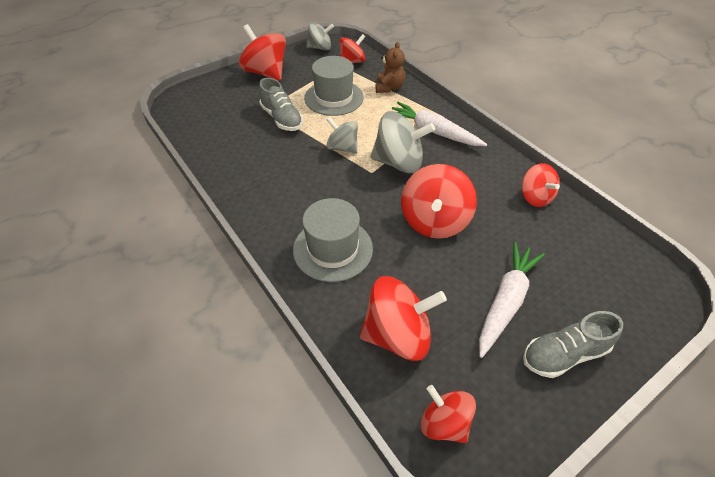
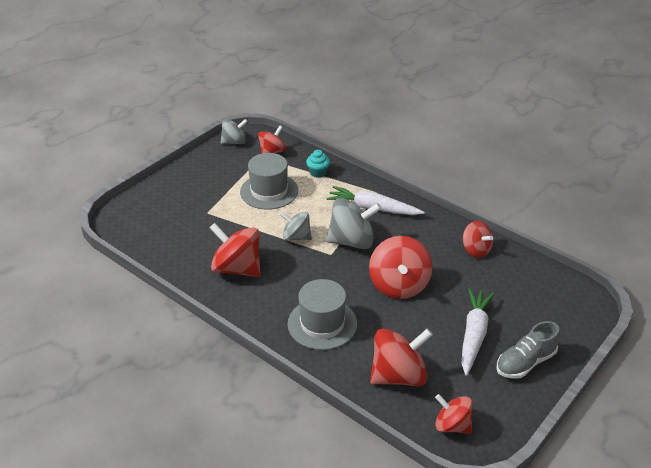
camera: 15 degrees left, 10 degrees down
(266, 72) = (191, 176): red spinning top -> red spinning top (237, 268)
(282, 118) = (227, 220): grey shoe -> none
(389, 87) = (318, 173): brown teddy bear -> turquoise cupcake

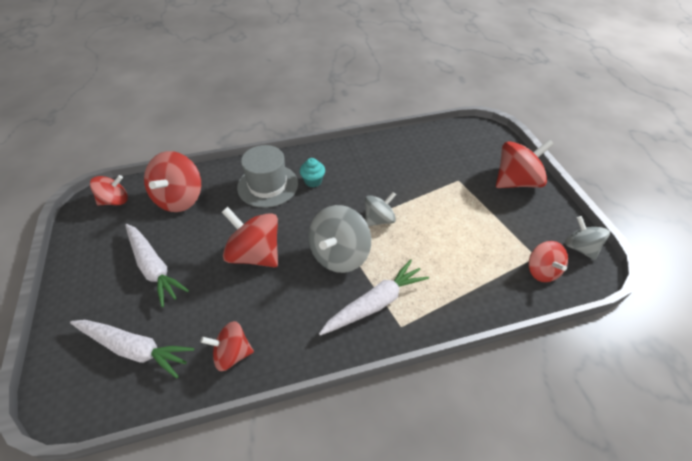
camera: 125 degrees right, 10 degrees up
(234, 142) = (579, 248): grey spinning top -> grey spinning top turned 135 degrees clockwise
(237, 268) = (370, 168): red spinning top -> red spinning top (516, 181)
(269, 191) = (464, 233): grey hat -> none
(318, 173) = (474, 291): turquoise cupcake -> turquoise cupcake (313, 181)
(525, 362) = (92, 281): grey shoe -> none
(528, 296) = (134, 349): none -> white carrot

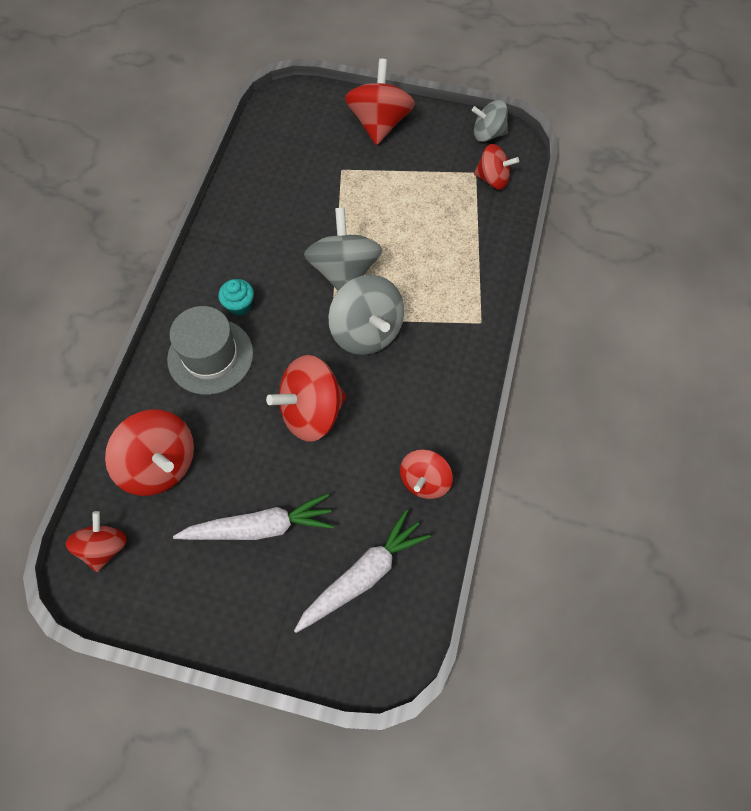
camera: 60 degrees left, 15 degrees up
(375, 303) = (444, 330): white carrot -> none
(379, 219) = (344, 271): grey spinning top -> grey spinning top, size x1.61

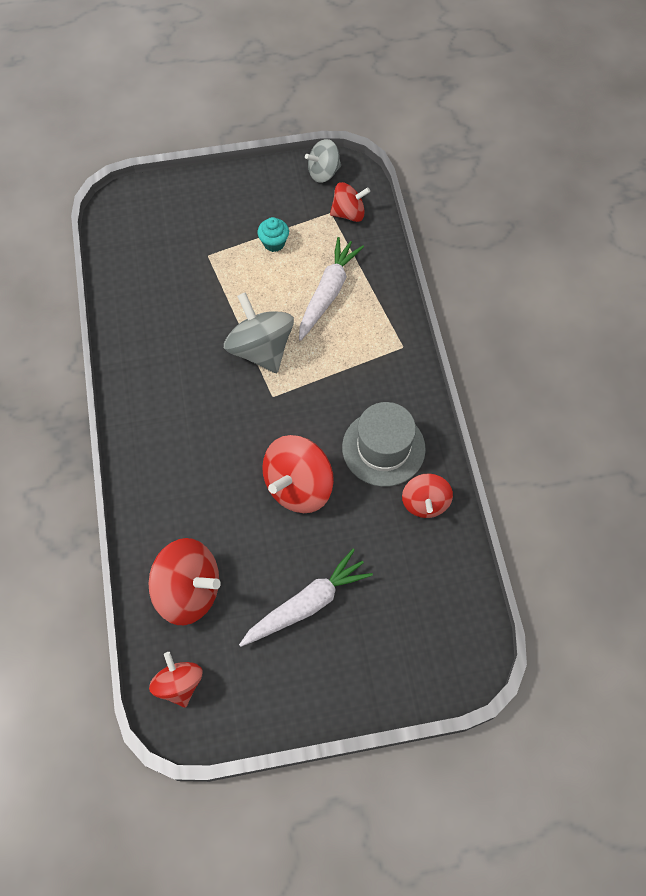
camera: 25 degrees left, 0 degrees up
(210, 356) = (181, 475): grey hat -> grey hat (383, 448)
(239, 305) = (182, 418): turquoise cupcake -> turquoise cupcake (274, 243)
(363, 575) = (415, 603): white carrot -> white carrot (328, 293)
(366, 331) = (309, 395): grey spinning top -> none
(379, 123) = (220, 198): red spinning top -> none

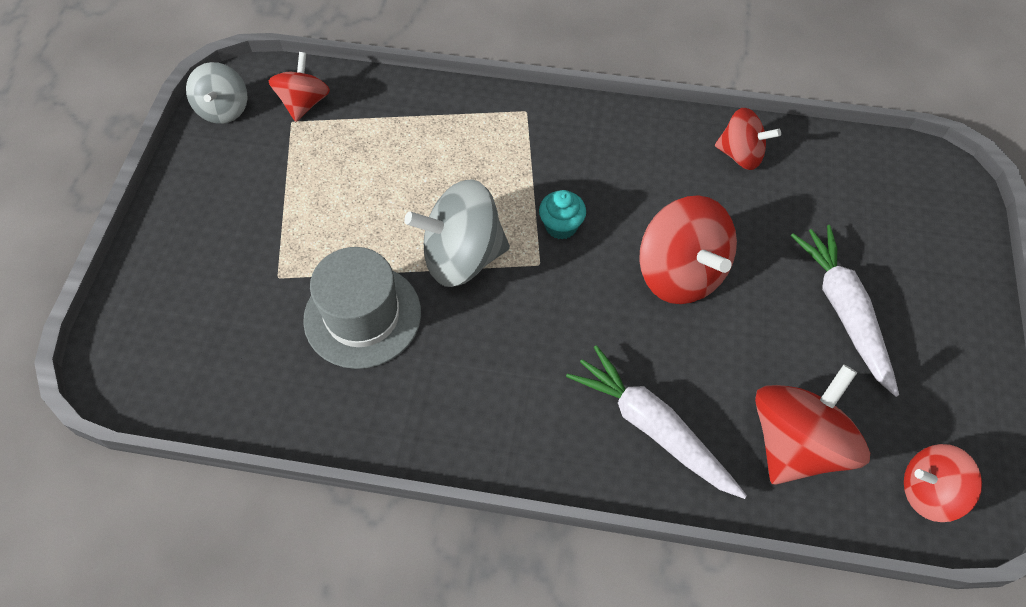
camera: 70 degrees left, 5 degrees down
(274, 243) = (303, 194): turquoise cupcake -> turquoise cupcake (561, 226)
(328, 293) = (412, 159): white carrot -> white carrot (652, 427)
(383, 448) = (657, 171): grey hat -> grey hat (362, 316)

